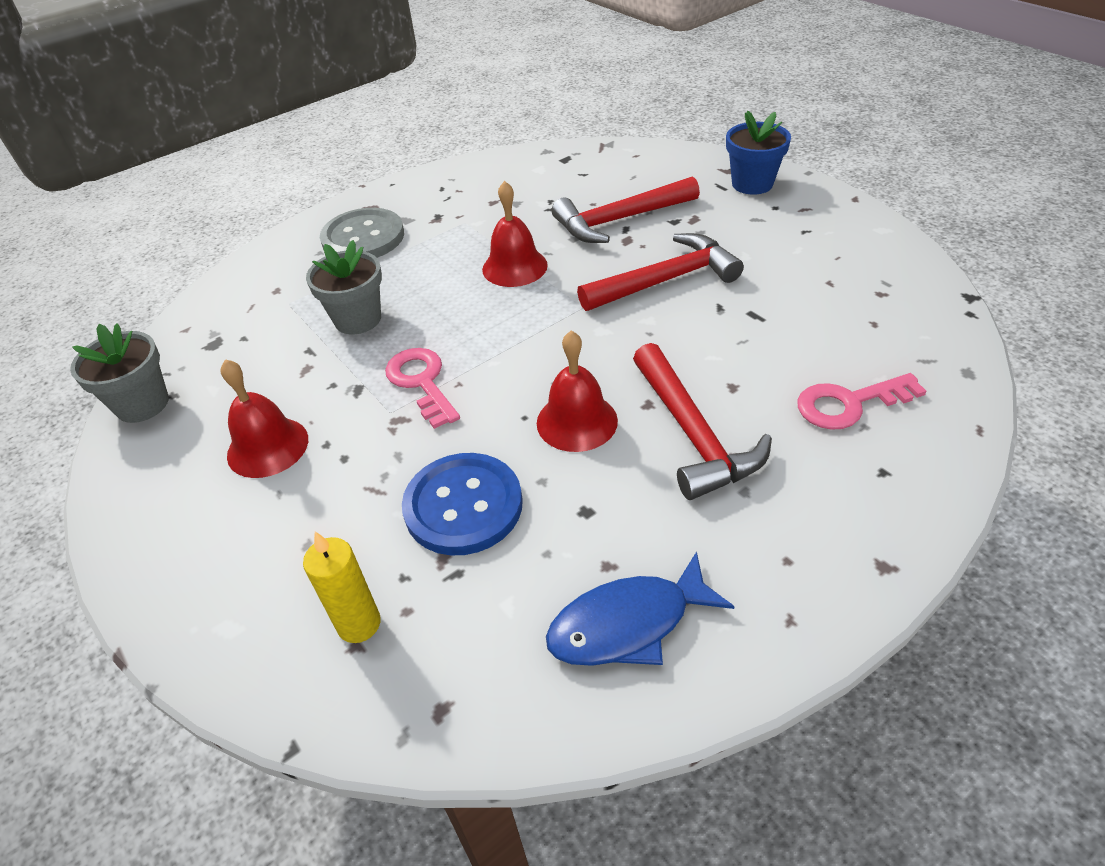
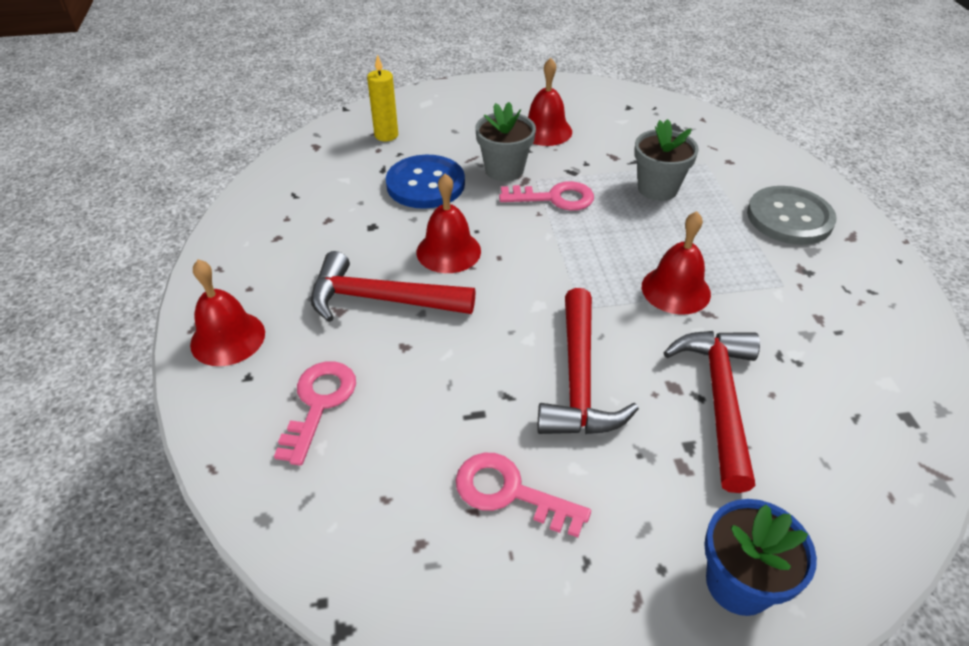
camera: 115 degrees right, 0 degrees up
(142, 404) = (627, 97): grey flower pot -> grey flower pot (504, 170)
(628, 624) = (287, 212): blue fish -> none
(798, 274) = (509, 492): none -> pink key
(865, 523) = (228, 338): none -> red bell

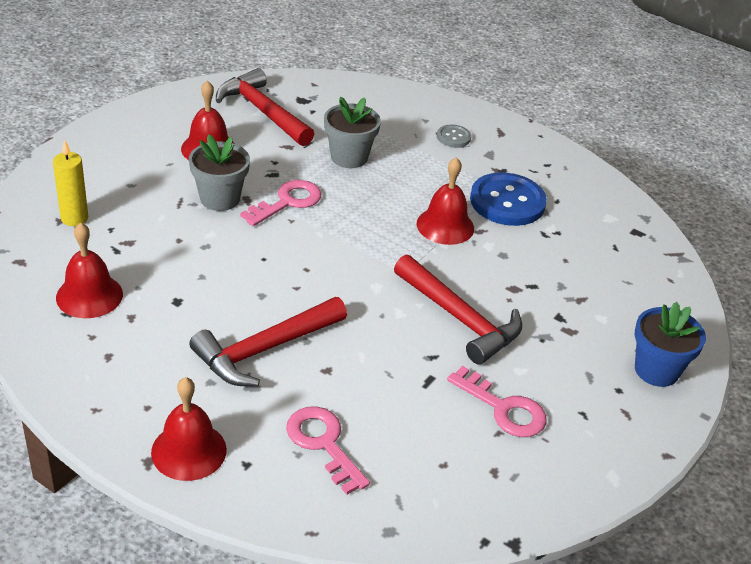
camera: 50 degrees left, 5 degrees down
(425, 184) = (172, 243): blue button -> blue button (507, 202)
(448, 251) = (264, 285): red bell -> red bell (89, 295)
(509, 492) = (504, 409): pink key -> pink key turned 120 degrees counterclockwise
(719, 399) = (544, 280): red hammer -> red hammer (263, 112)
(789, 218) = (453, 137): grey button -> grey button, size x0.49

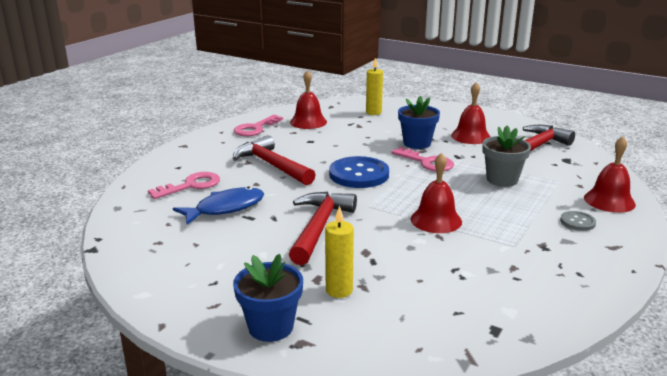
camera: 90 degrees right, 15 degrees down
(189, 451) = (189, 153): red bell -> red bell (609, 201)
(220, 198) = (417, 143): grey flower pot -> blue flower pot
(402, 403) = (225, 208): none -> blue fish
(459, 318) = (319, 227): red hammer -> red hammer turned 150 degrees clockwise
(504, 409) = (220, 246): pink key -> pink key (255, 128)
(507, 202) = (493, 249): blue button -> blue button (359, 174)
(589, 316) = (339, 290): none -> yellow candle

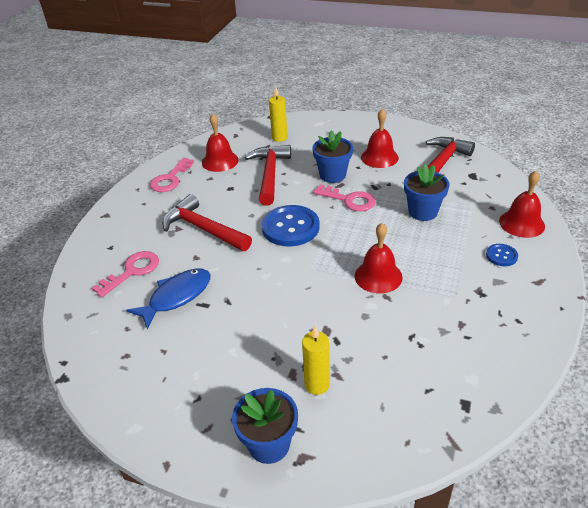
camera: 10 degrees left, 15 degrees up
(319, 227) = (274, 306): red hammer -> red hammer (269, 174)
(502, 179) = (423, 212): grey flower pot -> blue flower pot
(577, 222) = (501, 256): grey button -> blue button

